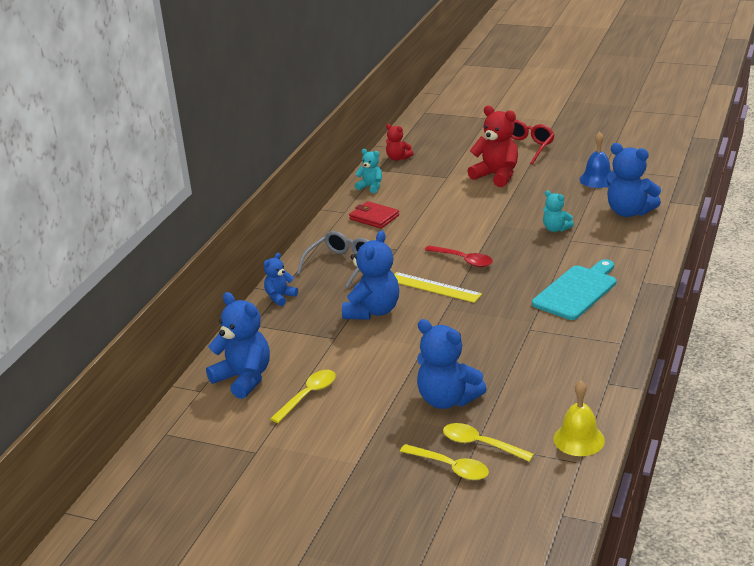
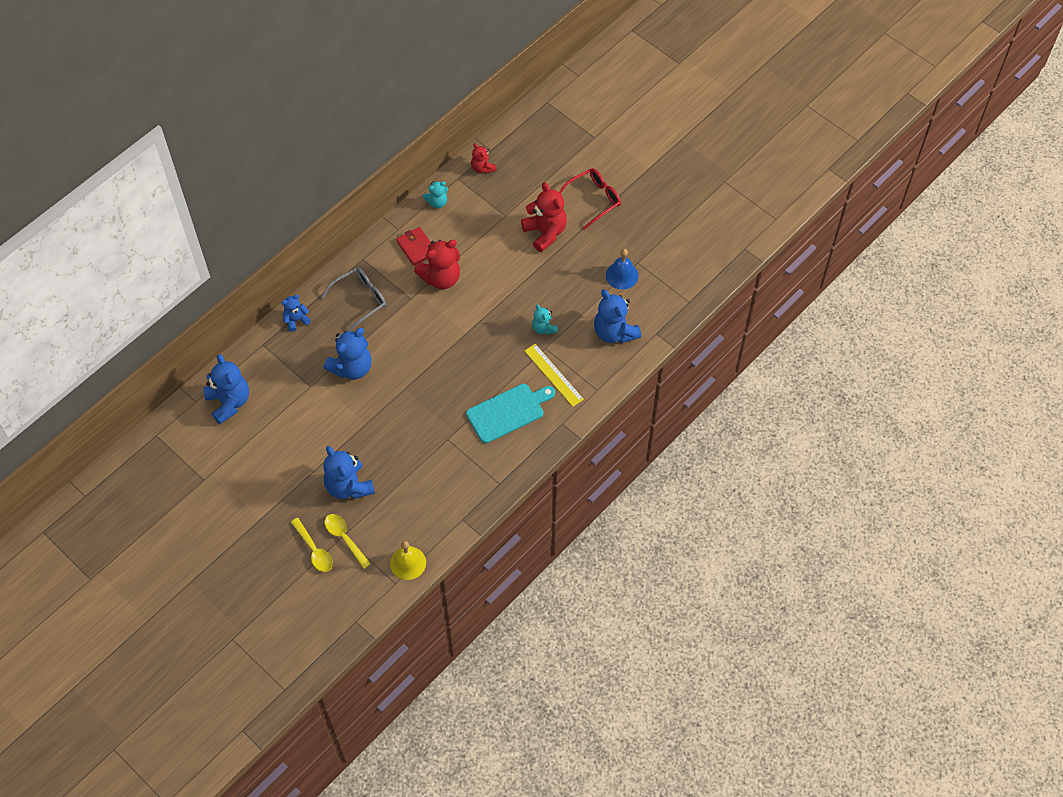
camera: 20 degrees right, 30 degrees up
(308, 395) = (262, 439): yellow spoon -> none
(371, 187) = (437, 202): turquoise teddy bear -> turquoise teddy bear turned 105 degrees clockwise
(417, 228) = (441, 278): none -> red teddy bear
(434, 287) = (410, 359): yellow ruler -> yellow ruler (553, 375)
(463, 260) = (450, 336): red spoon -> none

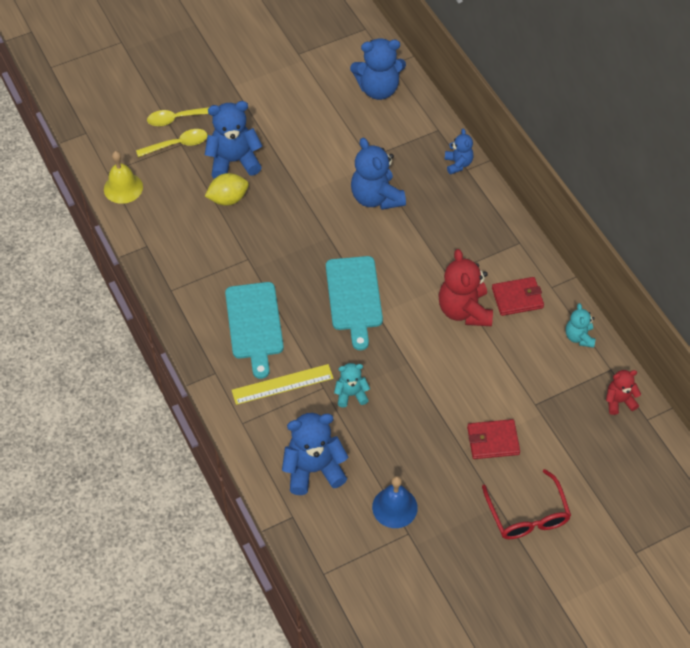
camera: 110 degrees right, 5 degrees down
(360, 300) = (463, 226): grey glasses -> none
(391, 475) = (228, 199): none -> yellow lemon
(456, 353) = (354, 297): none -> turquoise cutting board
(545, 232) = (493, 441): red teddy bear -> red wallet

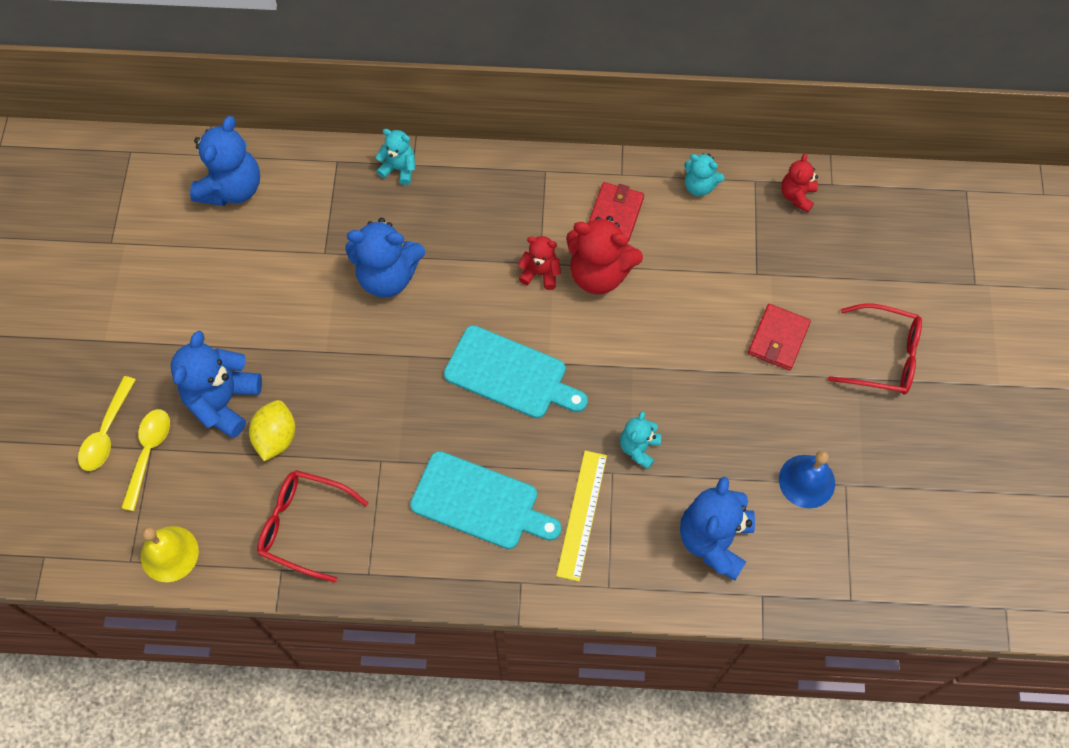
camera: 60 degrees left, 10 degrees up
(181, 242) = (304, 526): none -> red glasses
(439, 277) = (540, 273): none -> red teddy bear
(458, 164) = (399, 169): blue teddy bear -> turquoise teddy bear

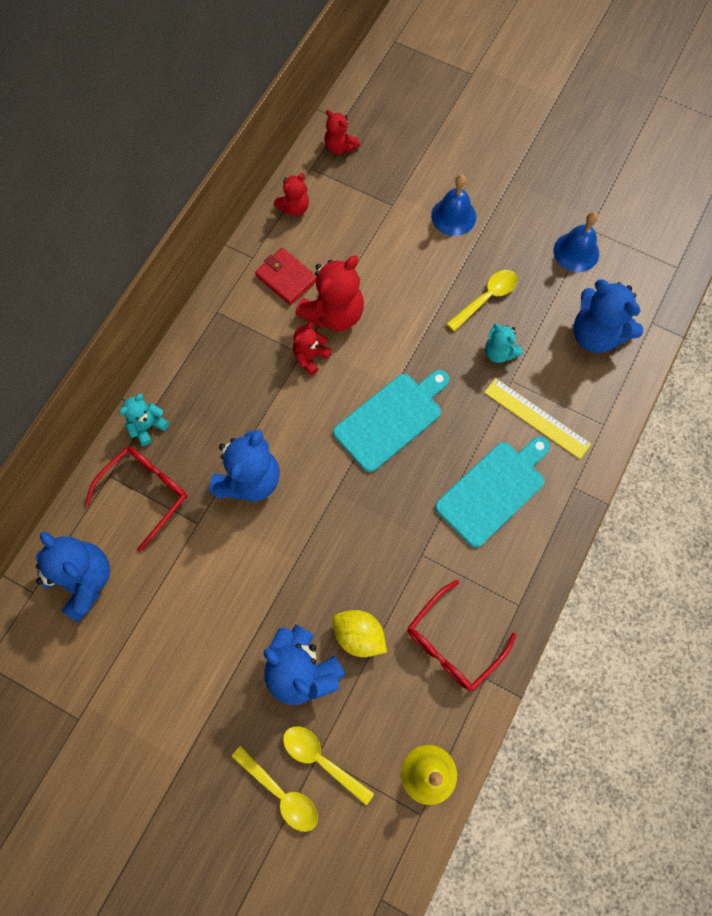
camera: 65 degrees left, 5 degrees up
(697, 410) = (486, 298): none -> yellow spoon
(699, 186) = (294, 207): turquoise teddy bear -> red teddy bear
(778, 338) = (453, 216): red wallet -> blue bell
(883, 356) = (501, 157): red glasses -> red glasses (145, 493)

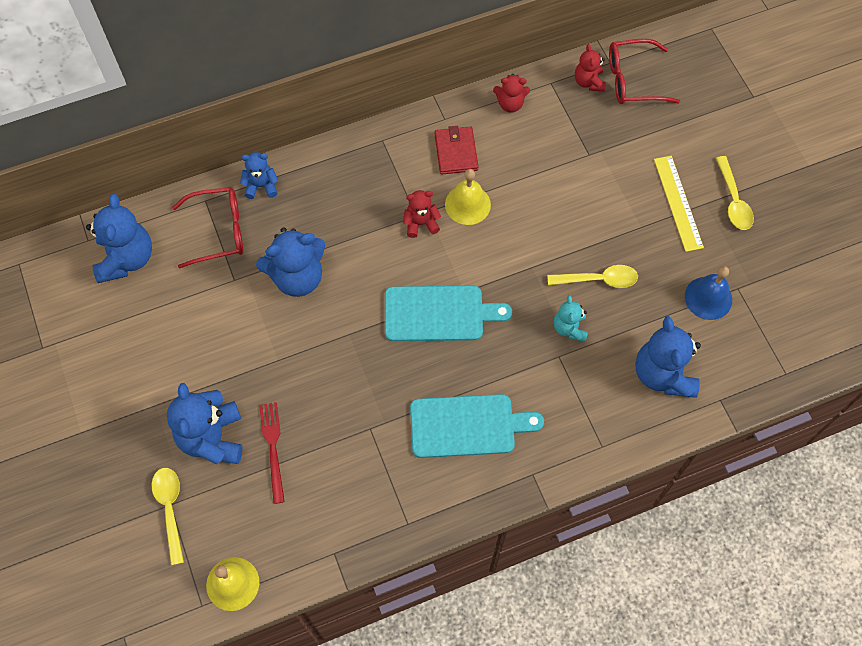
camera: 40 degrees right, 5 degrees down
(147, 426) = (261, 186): turquoise teddy bear -> blue teddy bear
(281, 793) = (124, 508): yellow spoon -> yellow spoon (733, 200)
(334, 313) = (467, 204): red teddy bear -> yellow bell
(359, 635) = (273, 448): yellow lemon -> red fork
(453, 216) = (631, 198): blue bell -> none
(453, 643) = (334, 509): red glasses -> red glasses (633, 80)
(537, 418) = (553, 399): yellow ruler -> yellow ruler (678, 203)

